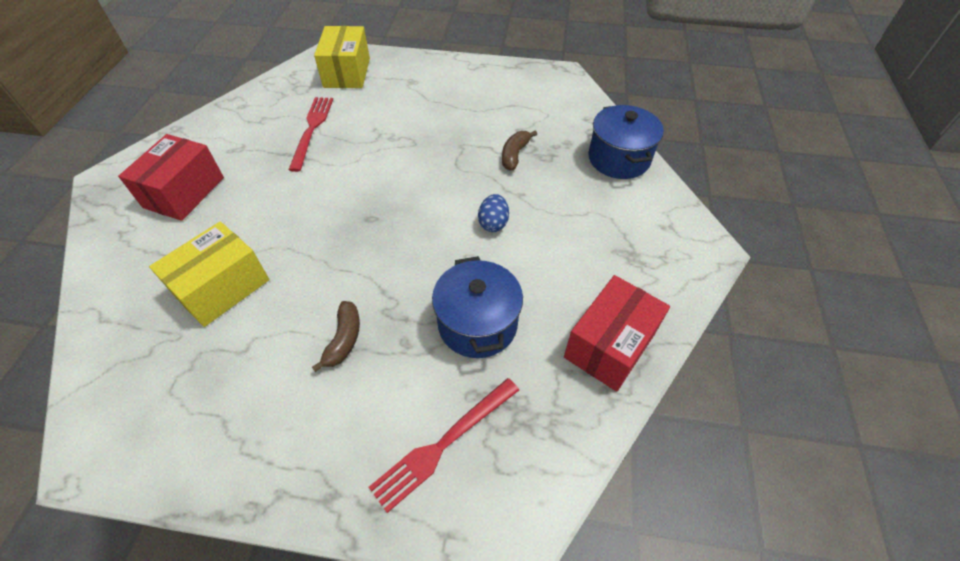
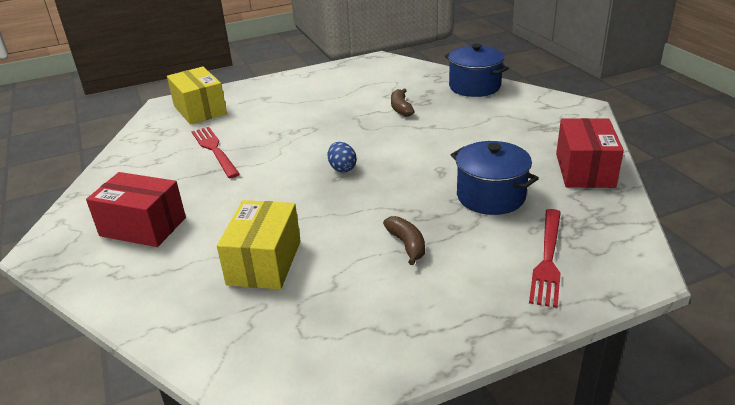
camera: 30 degrees left, 20 degrees down
(184, 192) = (143, 227): red box -> red box turned 60 degrees counterclockwise
(493, 223) = (433, 146): blue egg -> blue egg (342, 168)

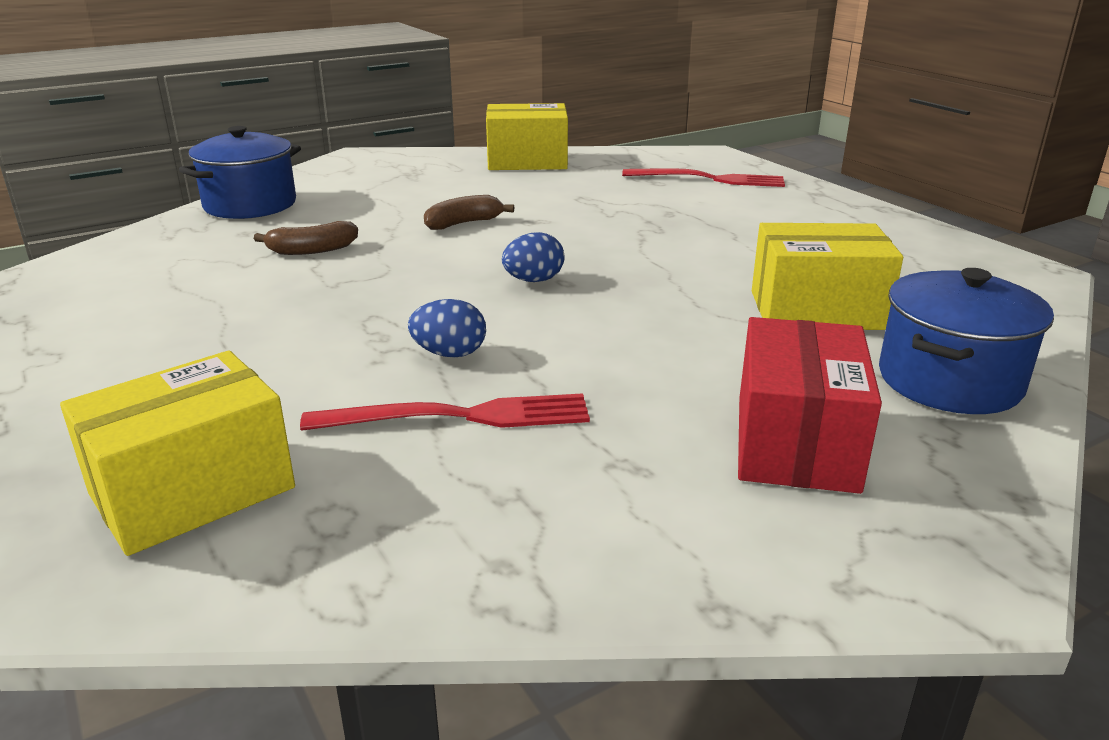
camera: 100 degrees left, 5 degrees down
(215, 150) = (458, 417): red fork -> red fork turned 150 degrees counterclockwise
(268, 147) = (449, 354): none -> blue egg
(407, 244) = (720, 233): brown banana -> brown banana (463, 223)
(491, 196) = (595, 197): blue pot -> blue pot (949, 381)
(584, 170) = (527, 161): red box -> yellow box

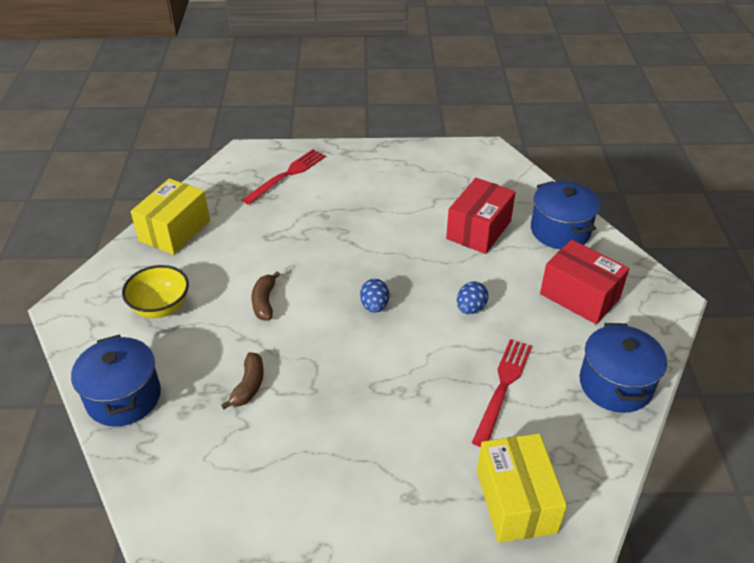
camera: 60 degrees left, 15 degrees up
(399, 185) = (161, 307): none -> yellow bowl
(449, 354) = (439, 369): blue egg -> blue egg (470, 308)
(586, 545) = (615, 384): none -> blue pot
(816, 310) = (478, 230): yellow box -> red box

